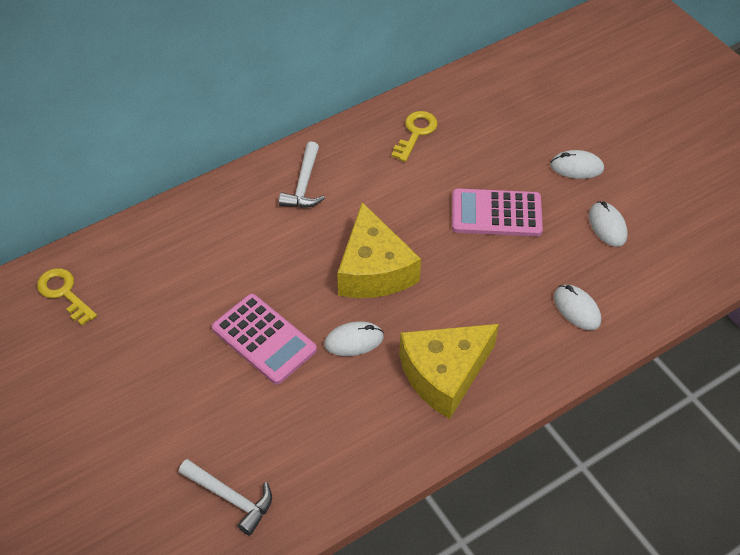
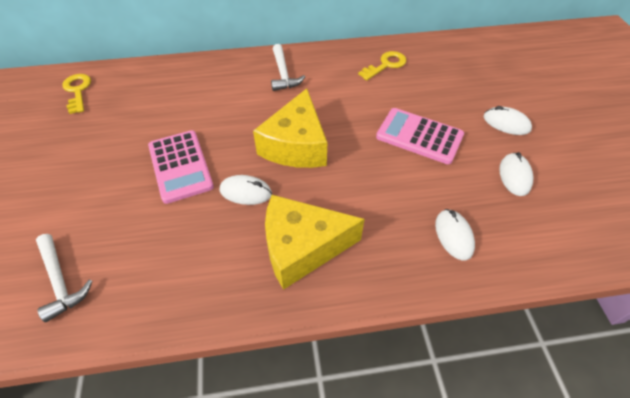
camera: 25 degrees right, 0 degrees up
(304, 184) = (283, 74): white hammer -> white hammer turned 45 degrees counterclockwise

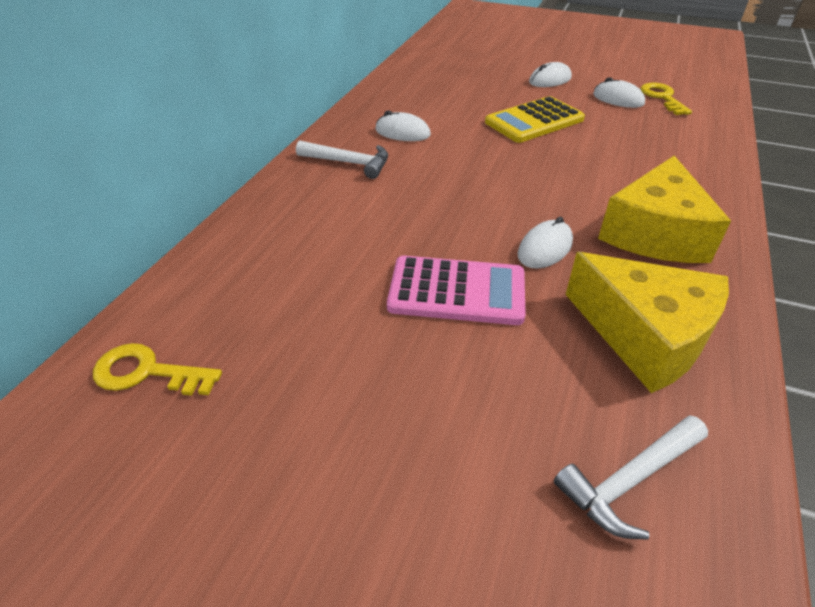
camera: 60 degrees left, 10 degrees down
(60, 281) = (629, 480): white hammer -> white hammer turned 150 degrees clockwise
(296, 145) = (489, 191): yellow cheese -> yellow cheese (645, 335)
(386, 65) = (406, 102): yellow key -> yellow key (662, 98)
(419, 136) = (534, 121): pink calculator -> yellow calculator
(453, 236) = (675, 148): white mouse -> white mouse (402, 132)

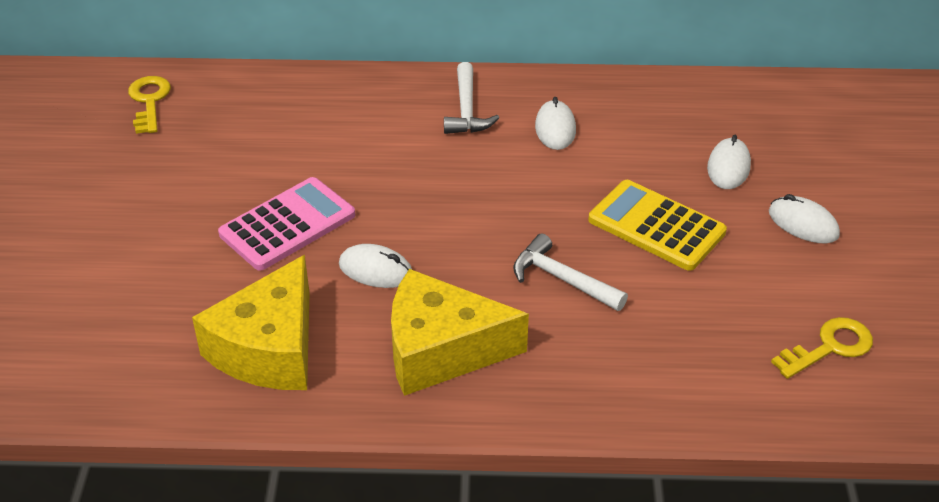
camera: 70 degrees right, 0 degrees up
(457, 291) = (287, 225): pink calculator -> pink calculator turned 120 degrees counterclockwise
(618, 99) = (786, 299): white mouse -> white mouse (728, 167)
(629, 480) = (111, 346): white hammer -> white hammer (562, 279)

